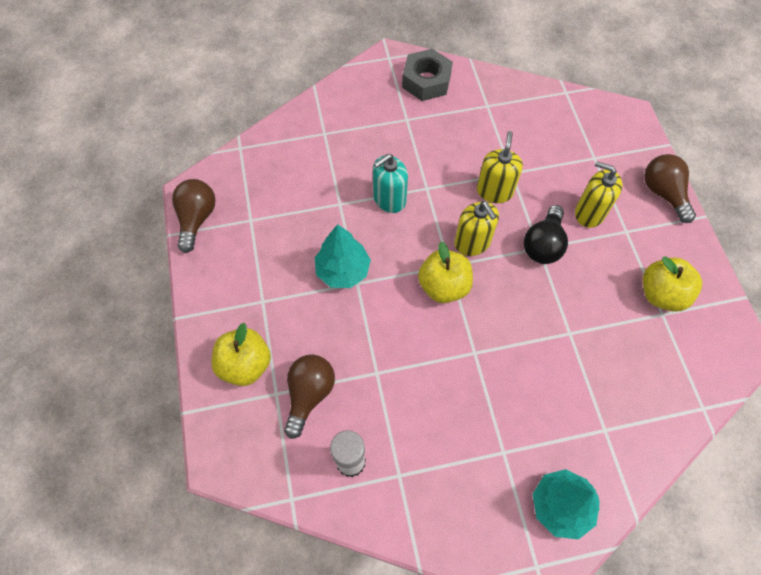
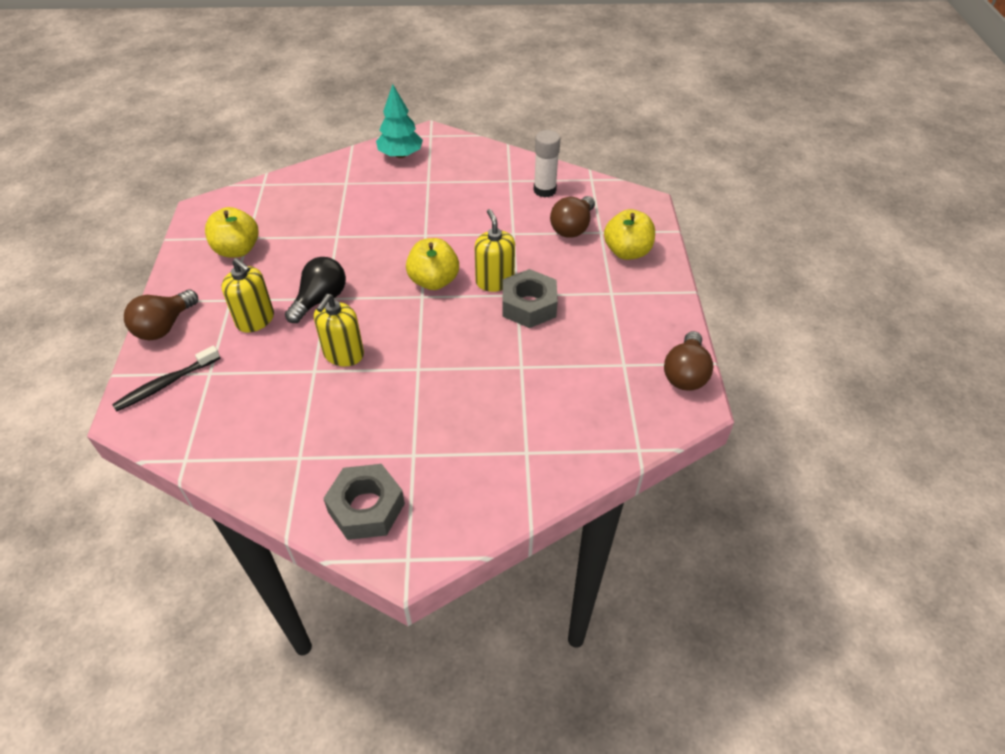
camera: 170 degrees left, 15 degrees down
(343, 271) = (529, 306): turquoise tree -> grey nut
(389, 199) = (464, 363): turquoise soap dispenser -> none
(472, 242) = (390, 311): yellow soap dispenser -> yellow soap dispenser (494, 281)
(621, 143) = (166, 384): none -> black toothbrush
(663, 193) = (164, 326): brown light bulb -> brown light bulb turned 45 degrees clockwise

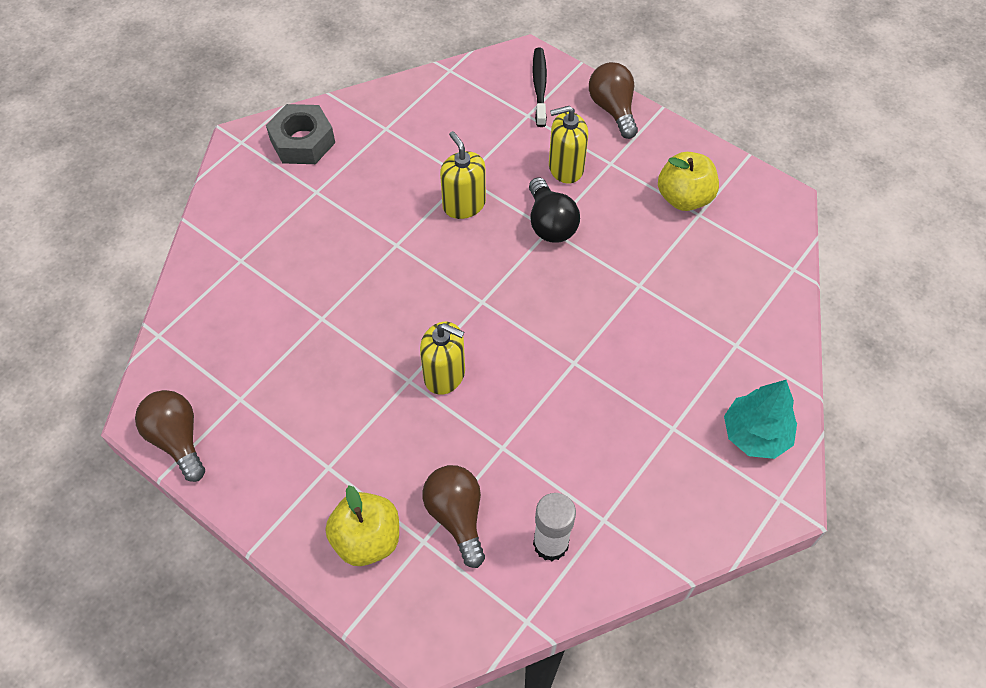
camera: 130 degrees right, 10 degrees up
(434, 281) = (494, 324): yellow apple -> none
(529, 306) = (384, 379): grey nut -> none

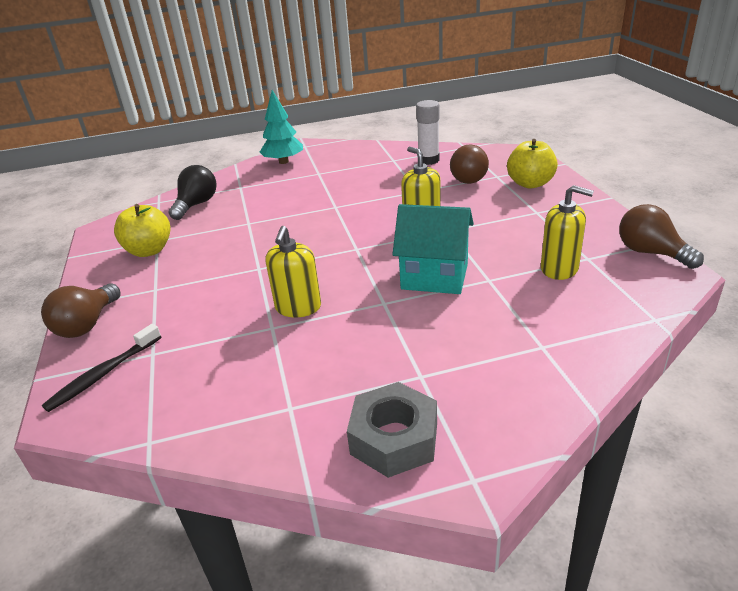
camera: 140 degrees left, 25 degrees down
(177, 439) = (651, 253): brown light bulb -> brown light bulb turned 135 degrees clockwise
(374, 298) = (434, 276): none -> turquoise house
(550, 223) = (253, 270): black light bulb -> black light bulb (196, 205)
(565, 168) = (189, 299): yellow soap dispenser -> yellow soap dispenser (559, 268)

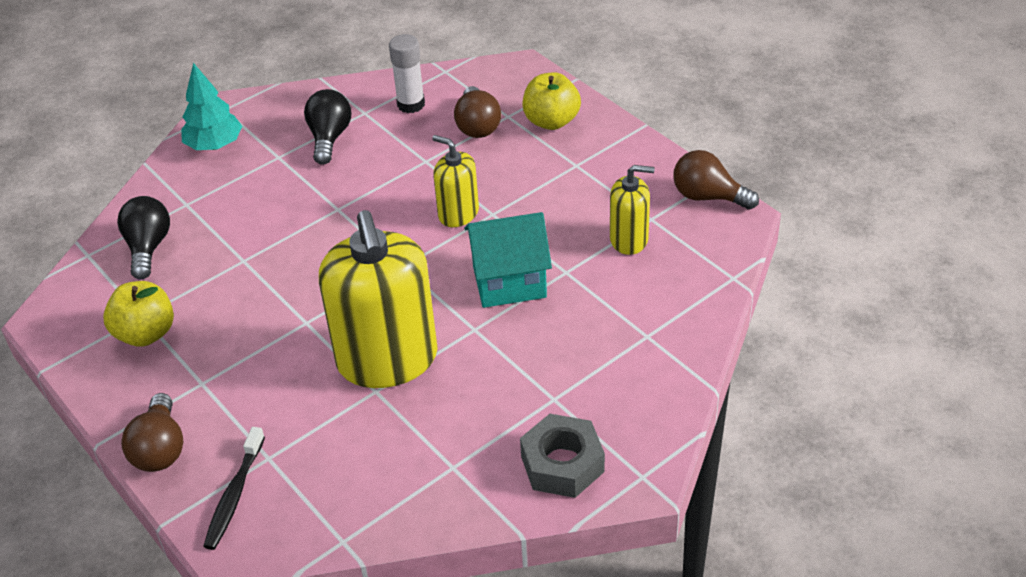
camera: 25 degrees left, 10 degrees up
(298, 307) = (387, 359): yellow soap dispenser -> yellow soap dispenser, size x1.97
(359, 169) = (329, 138): none -> black light bulb

